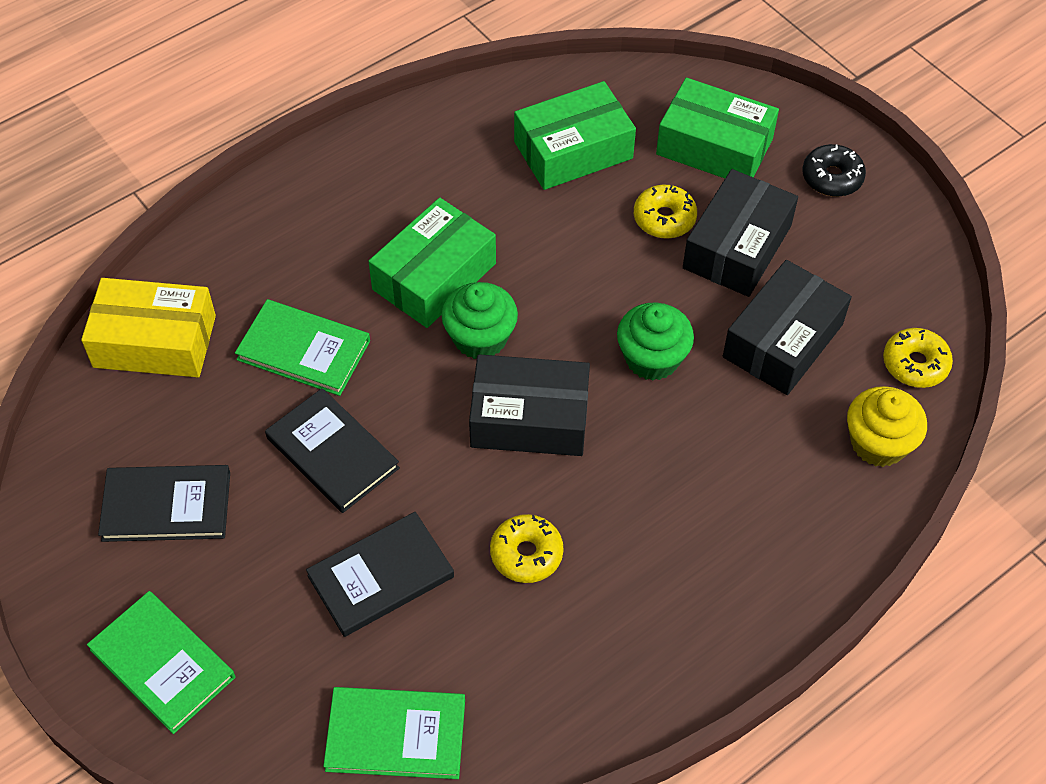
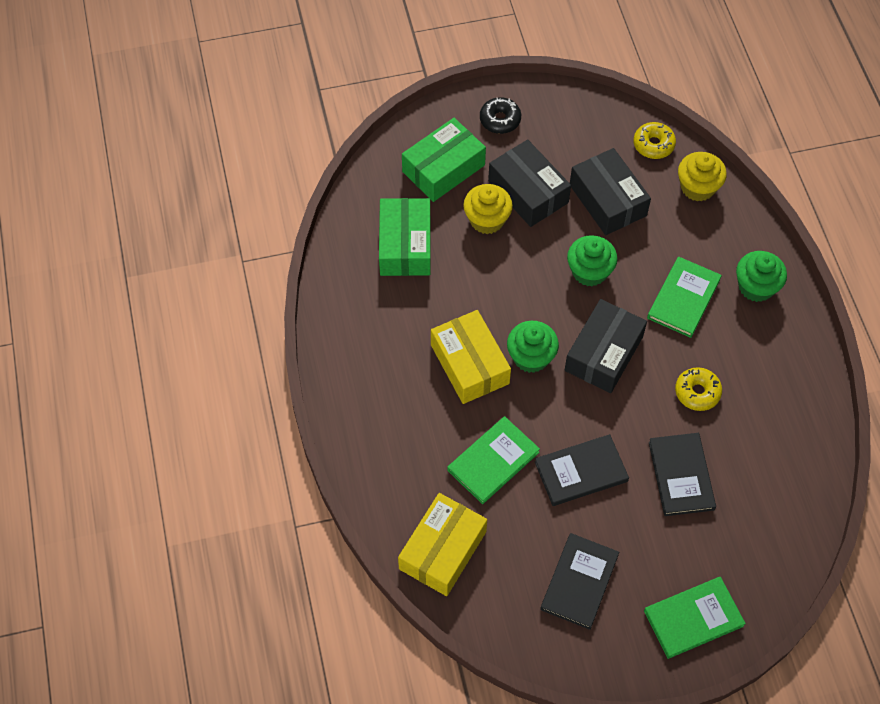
camera: 65 degrees left, 5 degrees up
(396, 735) = (788, 505): green book -> green book (683, 298)
(434, 276) = (469, 364): green box -> yellow box
(664, 218) = (487, 220): yellow donut -> yellow cupcake
(750, 575) = (756, 287): none -> green cupcake

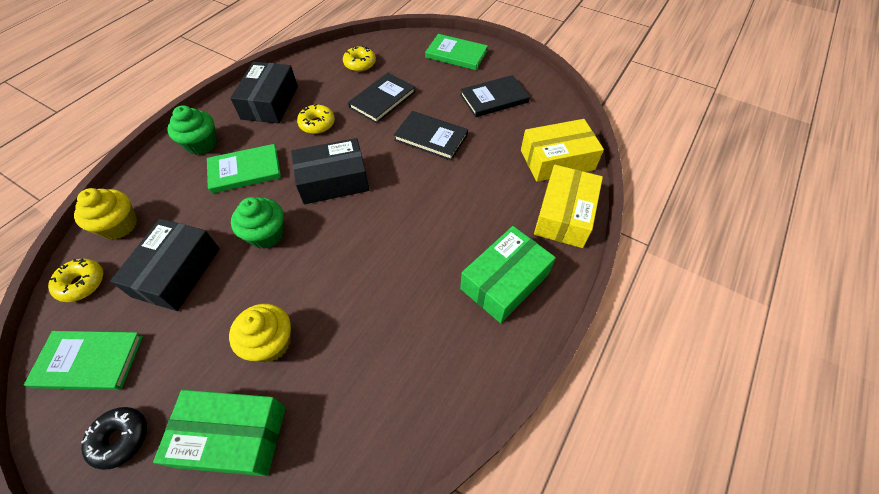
camera: 135 degrees left, 5 degrees down
(405, 245) = (358, 385): green box -> green box (504, 281)
(469, 364) = (422, 244): yellow box -> yellow box (564, 215)
(493, 461) = (475, 178): green book -> green book (89, 361)
(528, 191) = (210, 336): black box -> black box (270, 102)
(531, 357) = (377, 215): green cupcake -> none
(768, 503) = (360, 64): none -> yellow donut

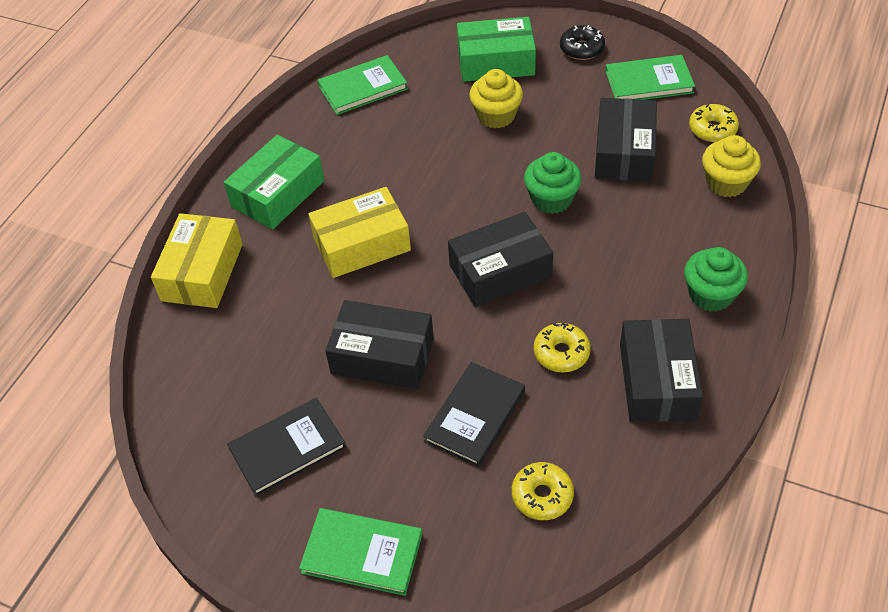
camera: 175 degrees right, 5 degrees down
(245, 170) = (624, 266): green book -> green book (363, 88)
(431, 137) = (382, 356): black book -> black box
(557, 160) = (199, 346): yellow box -> yellow box (361, 244)

